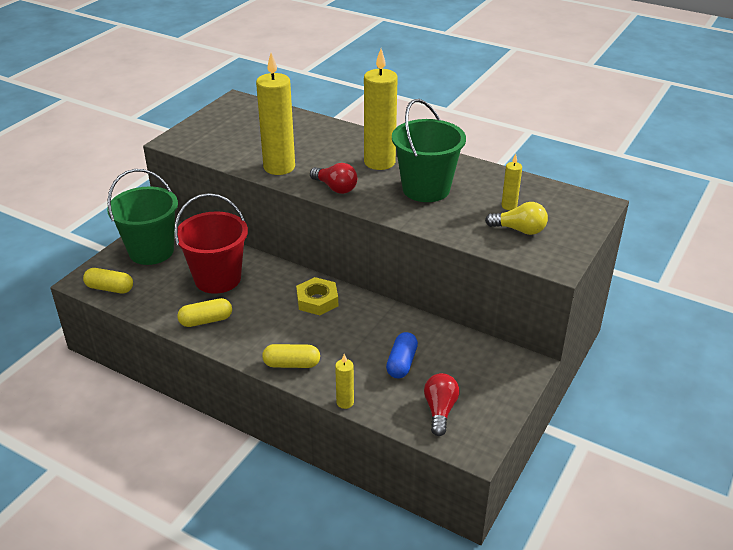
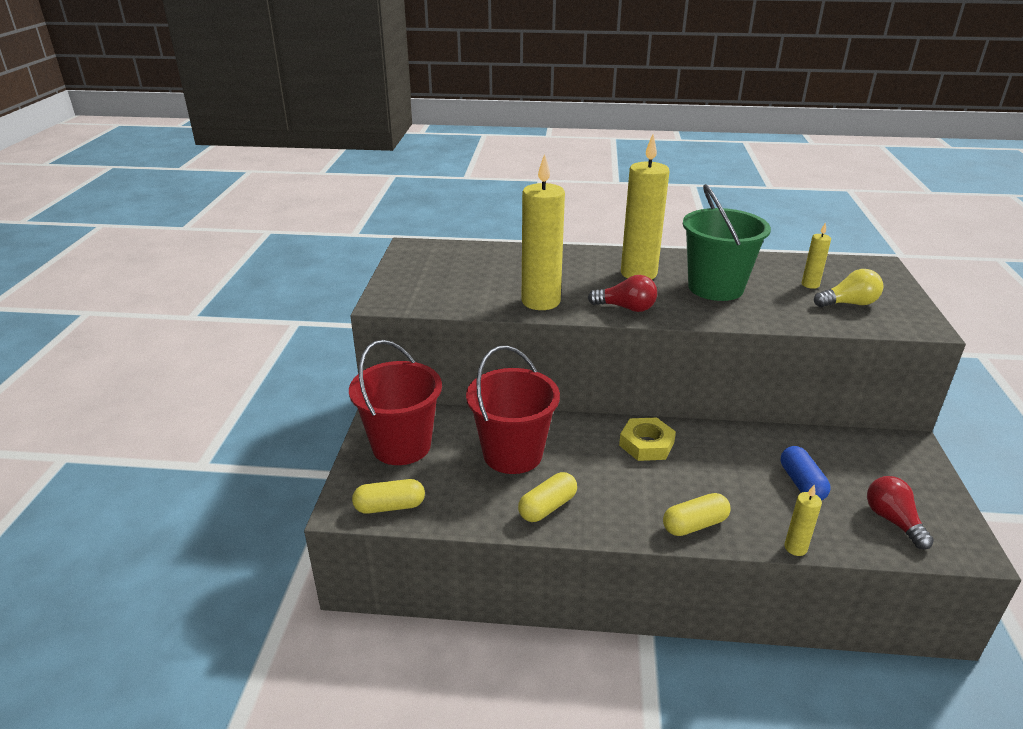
camera: 25 degrees left, 5 degrees down
(151, 251) = (401, 446): green bucket -> red bucket

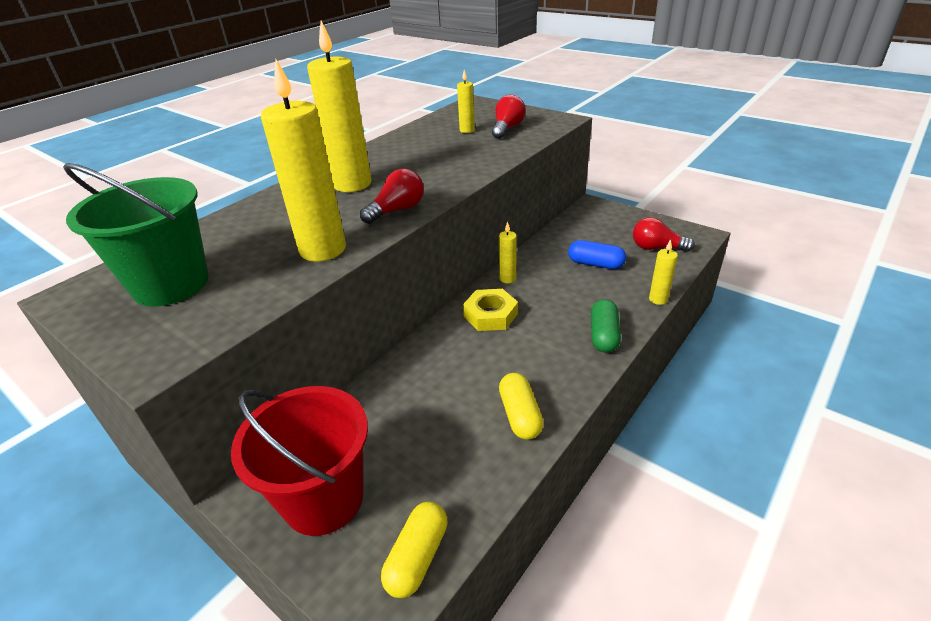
camera: 55 degrees left, 5 degrees up
(512, 454) = (426, 406): red bucket -> none
(694, 525) = (603, 335): yellow capsule -> green capsule
(707, 434) = (507, 279): none -> yellow candle
(715, 288) = (422, 162): green bucket -> green bucket (171, 284)
(849, 303) = (507, 128): yellow light bulb -> red light bulb

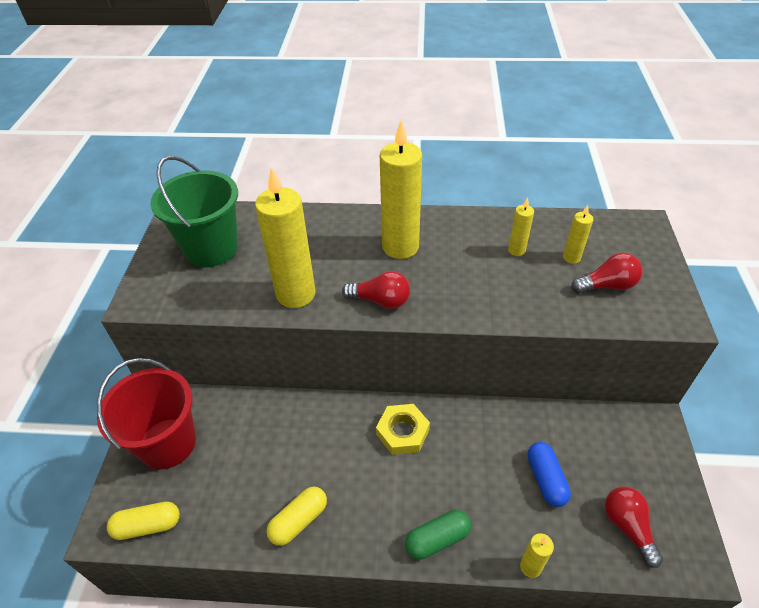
camera: 55 degrees right, 10 degrees up
(507, 279) = (462, 416): yellow candle -> yellow candle (516, 250)

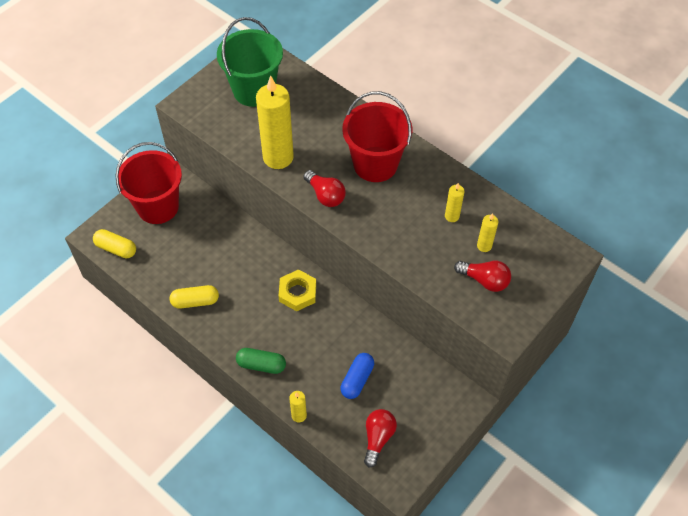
camera: 35 degrees right, 10 degrees up
(400, 247) = (375, 164): yellow candle -> red bucket

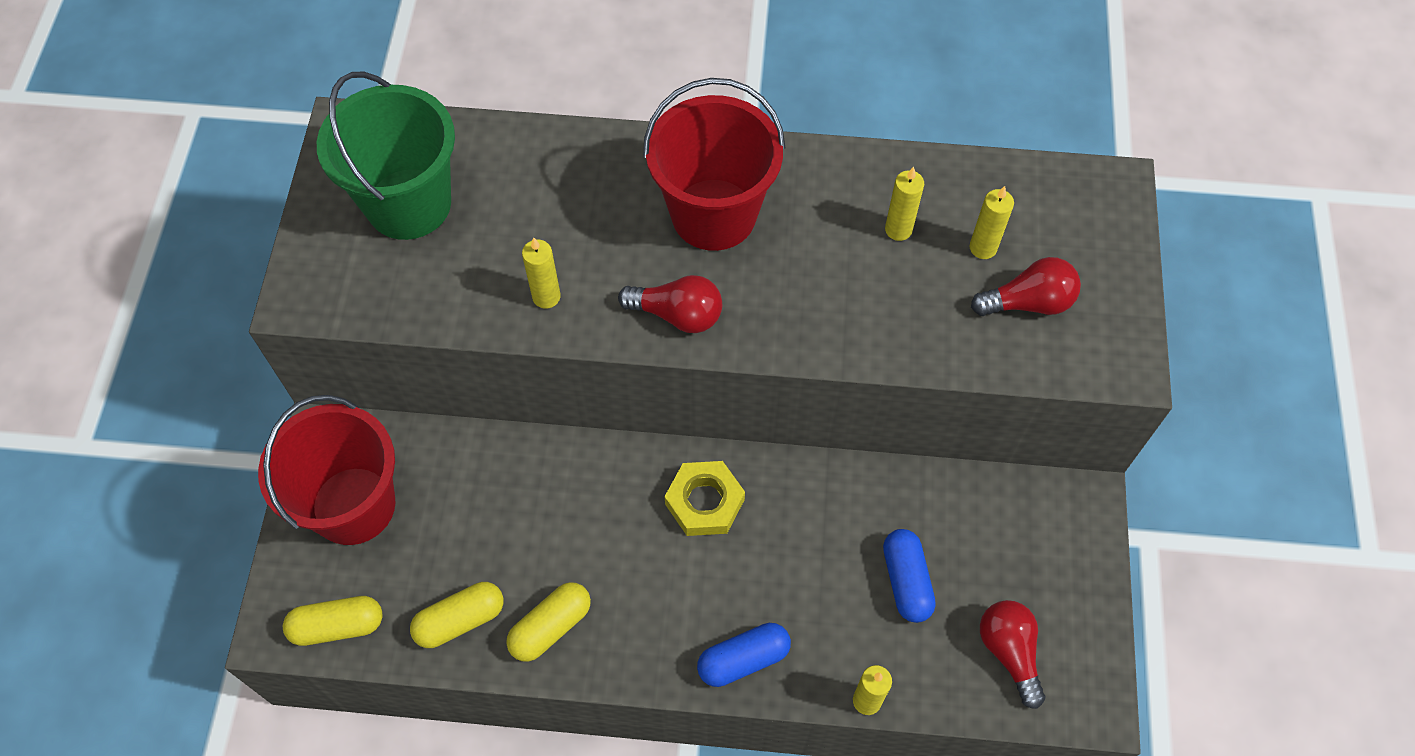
camera: 35 degrees left, 5 degrees up
(163, 276) = (460, 620): none -> yellow capsule
(261, 365) = (743, 659): green capsule -> blue capsule
(278, 157) = (546, 297): yellow candle -> yellow candle, size x0.46

